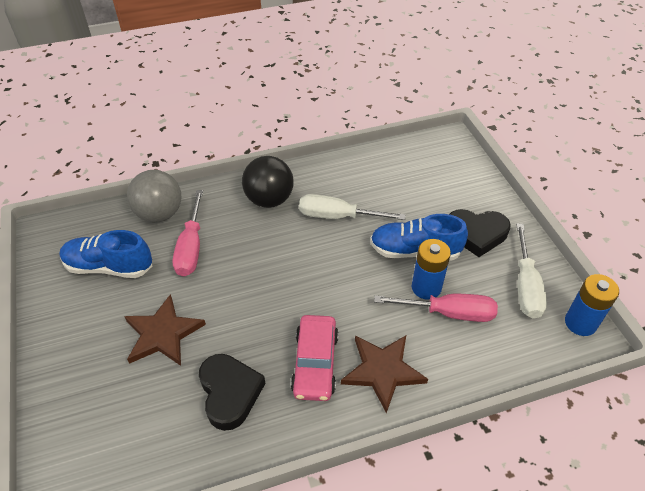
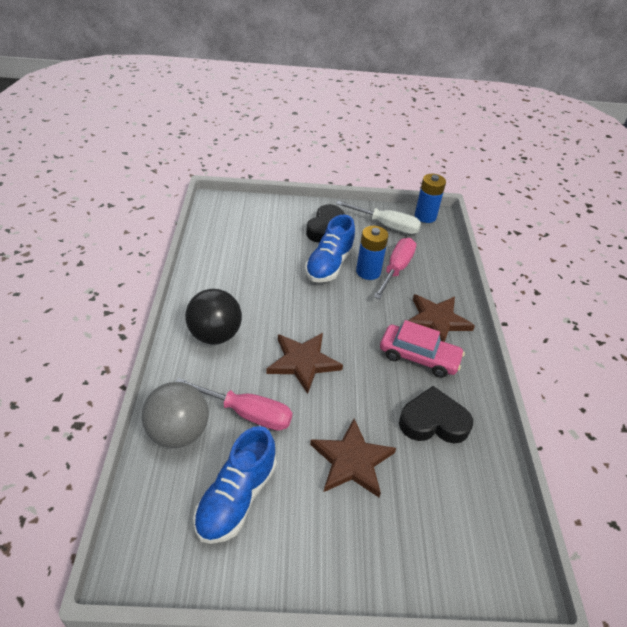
camera: 75 degrees left, 5 degrees down
(264, 268) = (303, 362): none -> brown star
(338, 216) = (266, 295): white screwdriver -> none

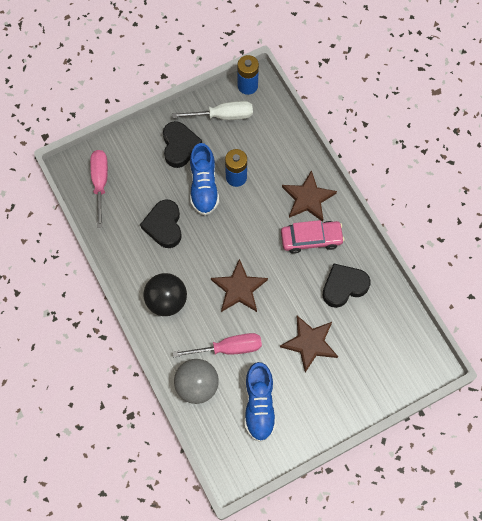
camera: 25 degrees left, 25 degrees up
(265, 275) = (164, 226): none -> black heart
(396, 269) = (255, 162): pink screwdriver -> pink screwdriver (100, 183)

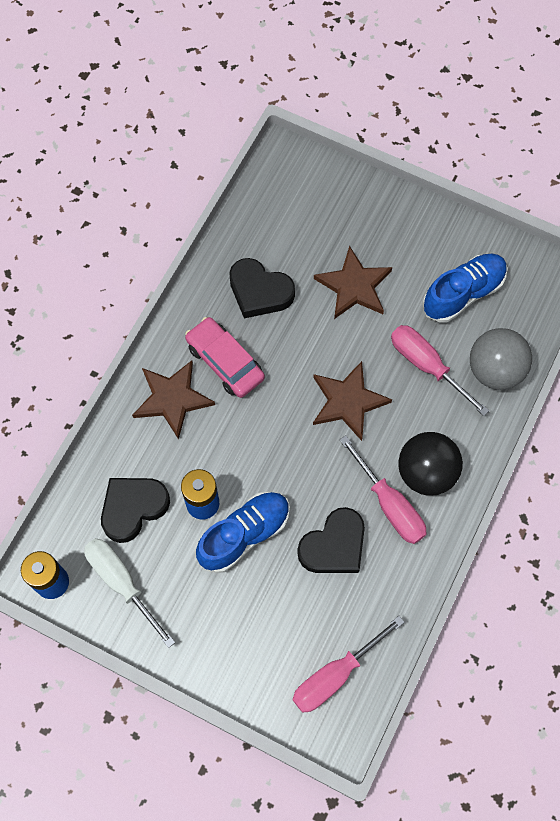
camera: 125 degrees left, 0 degrees up
(164, 269) = (389, 504): none -> pink screwdriver
(180, 146) = (207, 608): black heart -> black heart (133, 508)

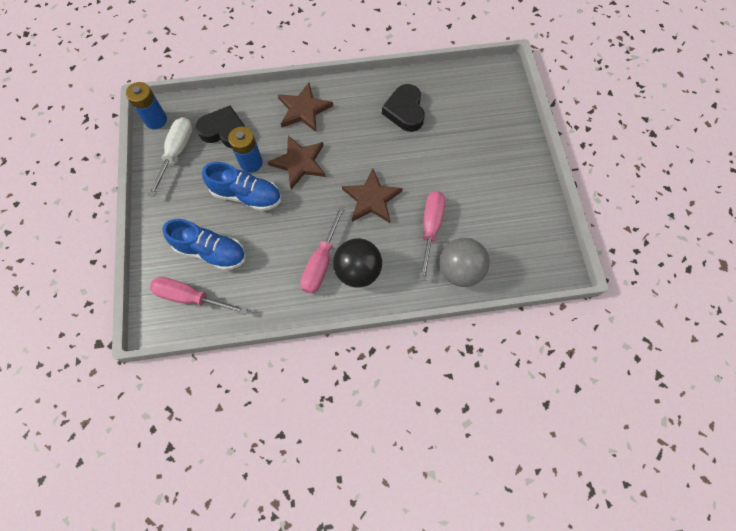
camera: 55 degrees right, 0 degrees up
(225, 362) = (346, 121): pink car -> none
(334, 546) = (272, 247): black heart -> none
(354, 286) = (450, 157): brown star -> brown star (299, 163)
(463, 293) = (497, 220): blue shoe -> blue shoe (211, 251)

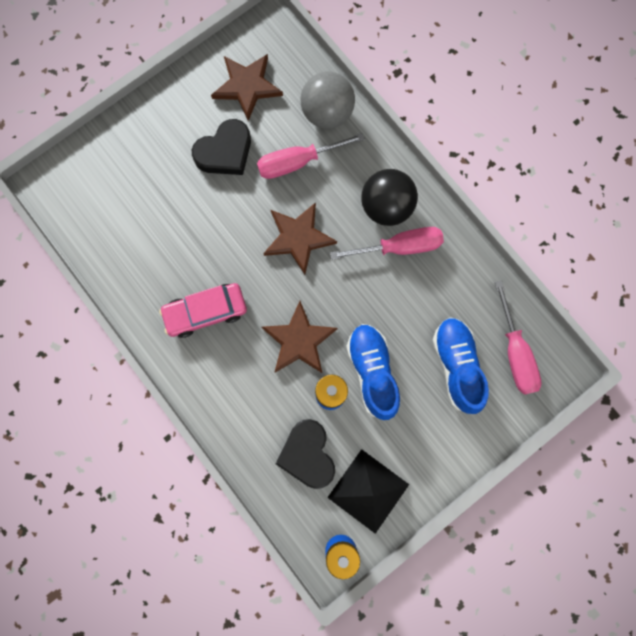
camera: 120 degrees left, 10 degrees up
(176, 153) = (368, 491): white screwdriver -> black pyramid
(304, 109) = (226, 380): brown star -> brown star (247, 86)
(356, 119) = (205, 312): none -> pink car
(405, 111) = (164, 263): black heart -> black heart (225, 152)

